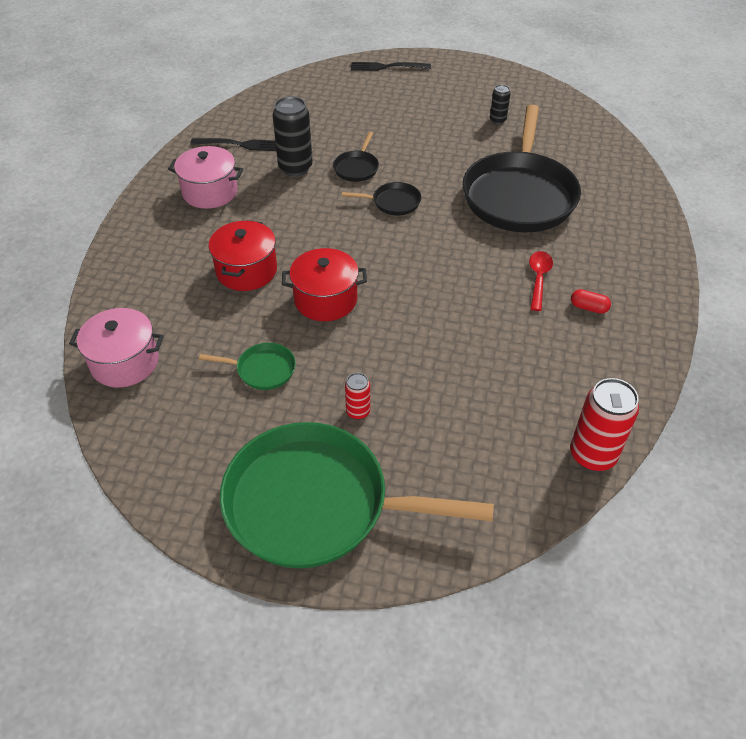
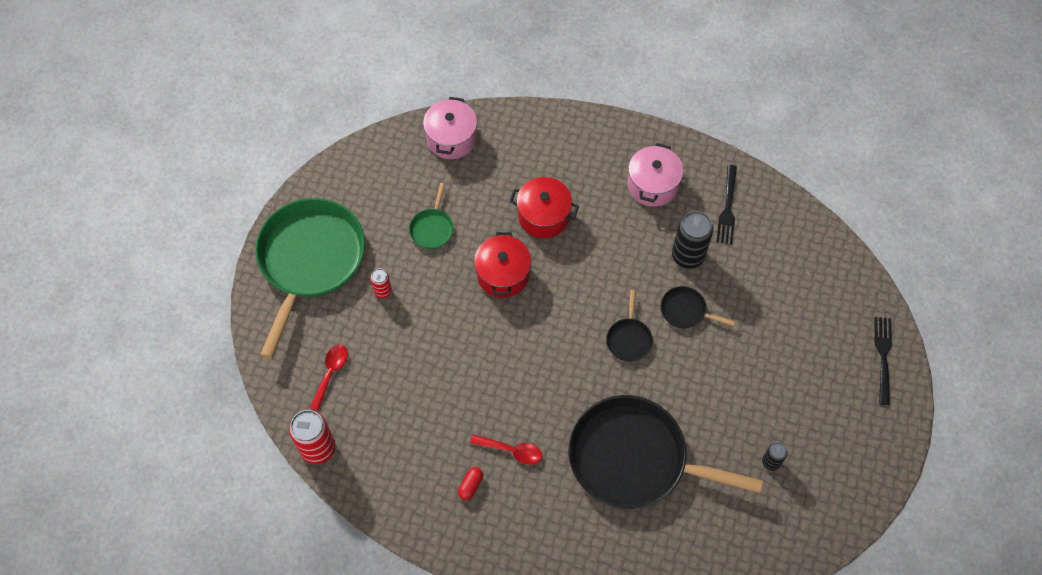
camera: 95 degrees right, 15 degrees up
(486, 455) = (330, 373): none -> red spoon

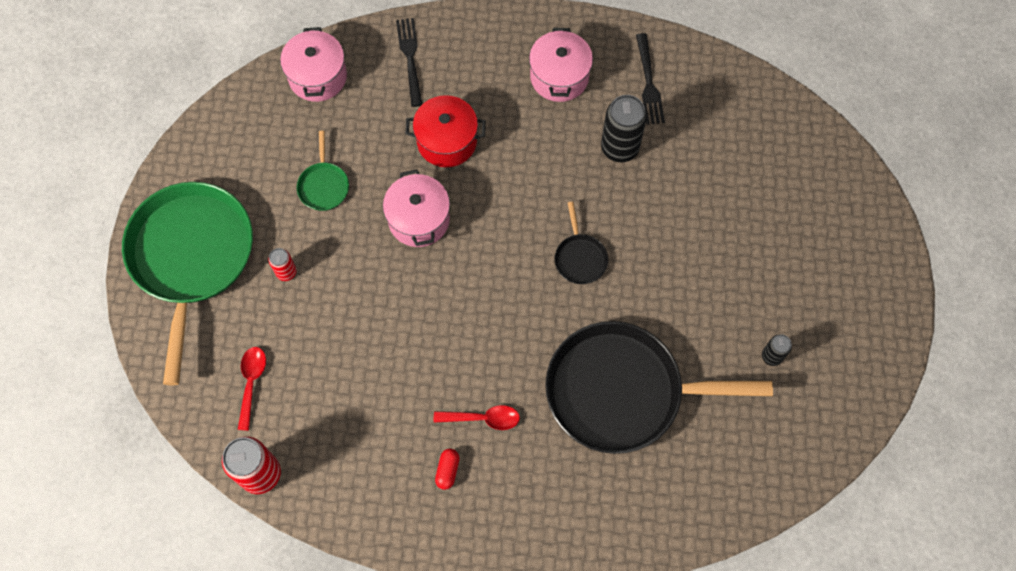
camera: 15 degrees left, 5 degrees up
(503, 274) = (419, 219): red pot -> pink pot
(686, 311) = (634, 210): black pan -> none
(883, 356) = (860, 208): black fork -> black fork (410, 58)

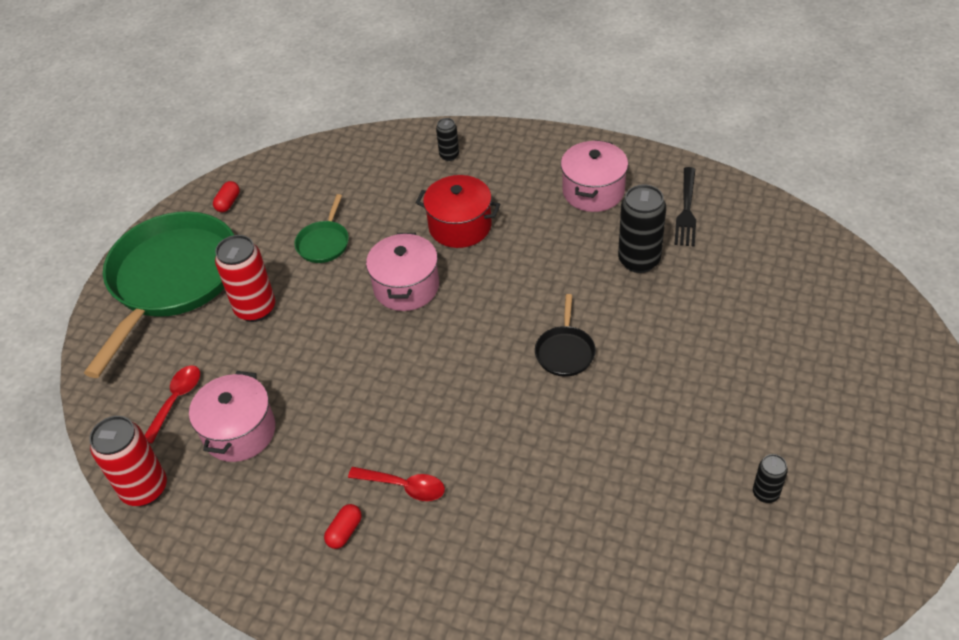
camera: 20 degrees right, 20 degrees down
(210, 157) = (228, 203): none -> red capsule
(286, 272) = (255, 309): red can -> red can, size x1.89
(317, 77) = (355, 157): pink pot -> pink pot (239, 432)
(410, 58) = (449, 155): black fork -> black can
(622, 391) = (573, 493): black pan -> none

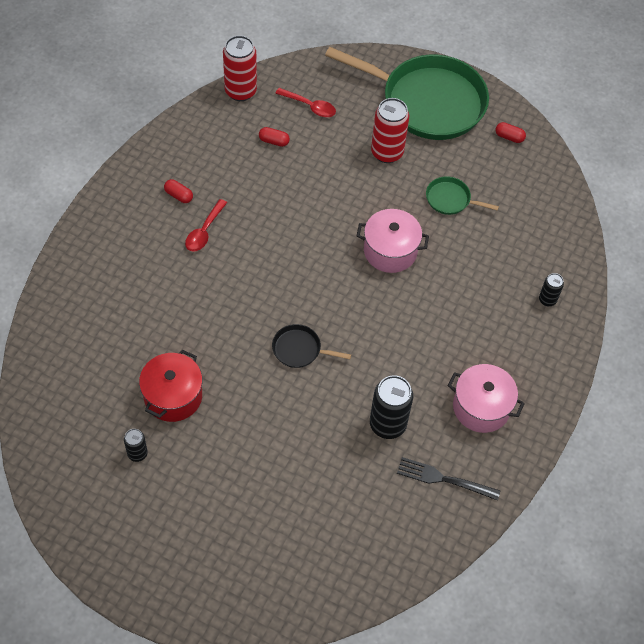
camera: 90 degrees right, 10 degrees up
(239, 432) = (274, 141): pink pot -> red capsule
(460, 226) = (453, 296): red pot -> red pot (173, 396)

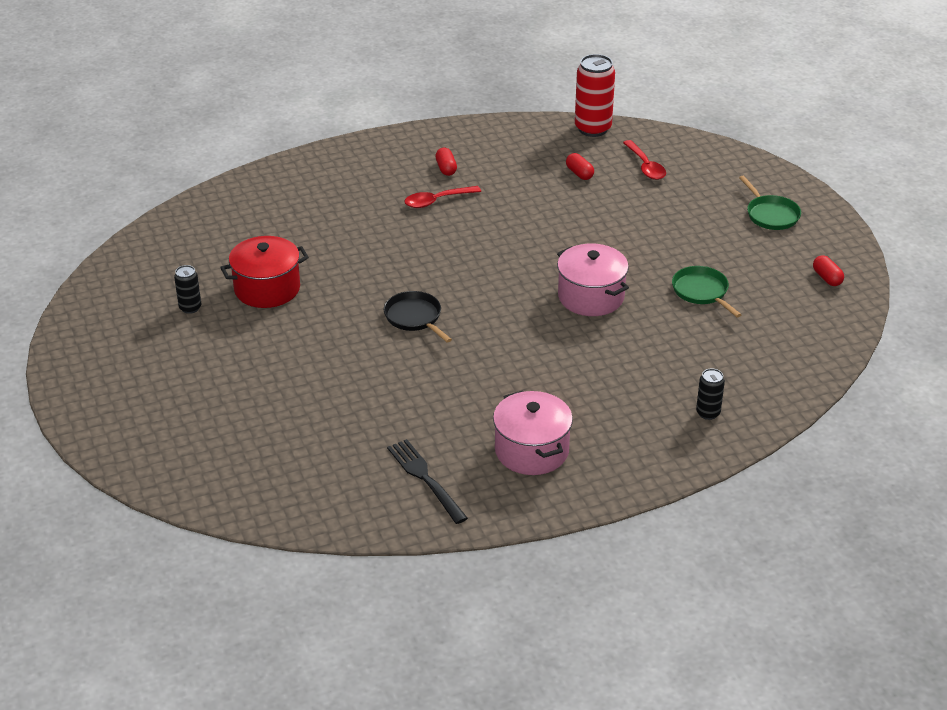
camera: 45 degrees right, 20 degrees down
(387, 153) = (680, 230): red can -> none
(387, 424) = (425, 411): black can -> none
(427, 102) = (771, 215): green pan -> green pan, size x0.41

